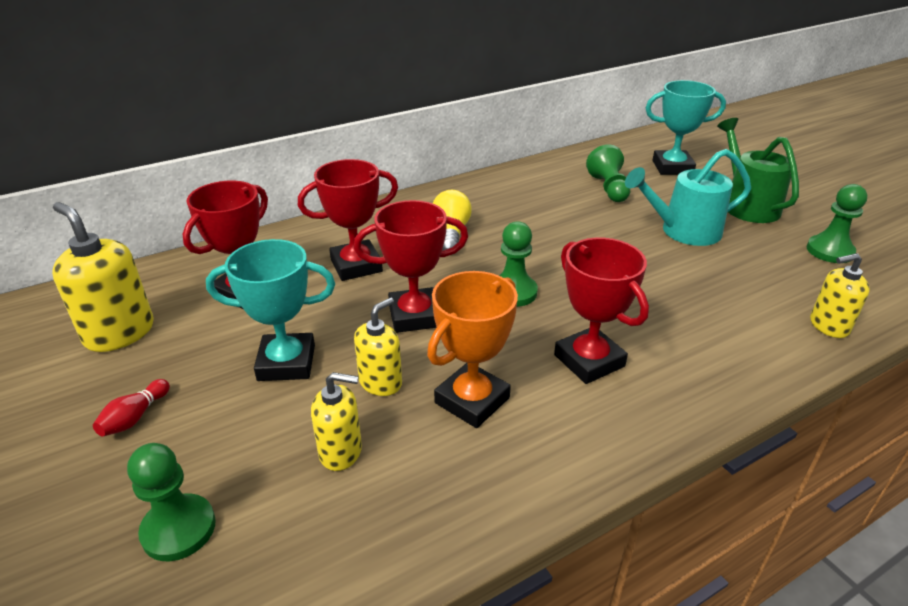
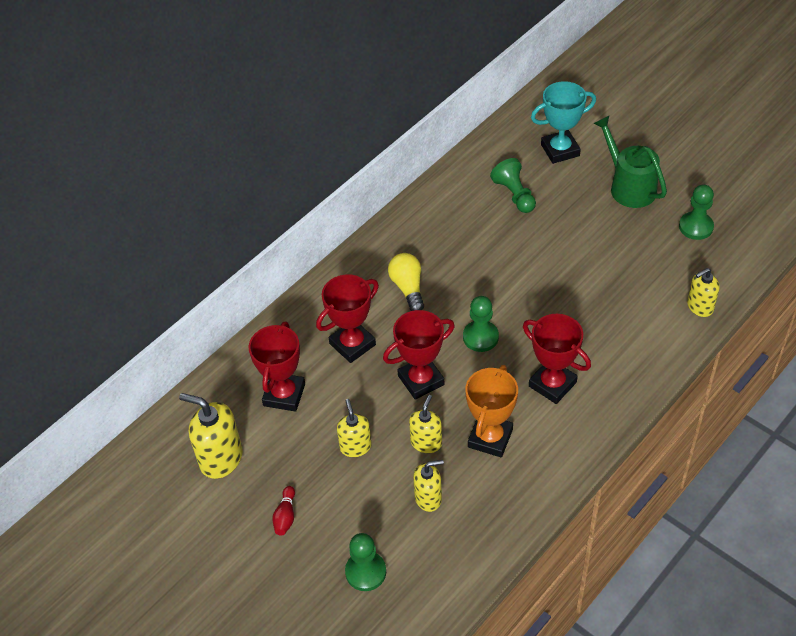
camera: 15 degrees left, 15 degrees up
(286, 363) = (355, 446): turquoise trophy -> yellow soap dispenser
(683, 231) = (586, 234): turquoise watering can -> none

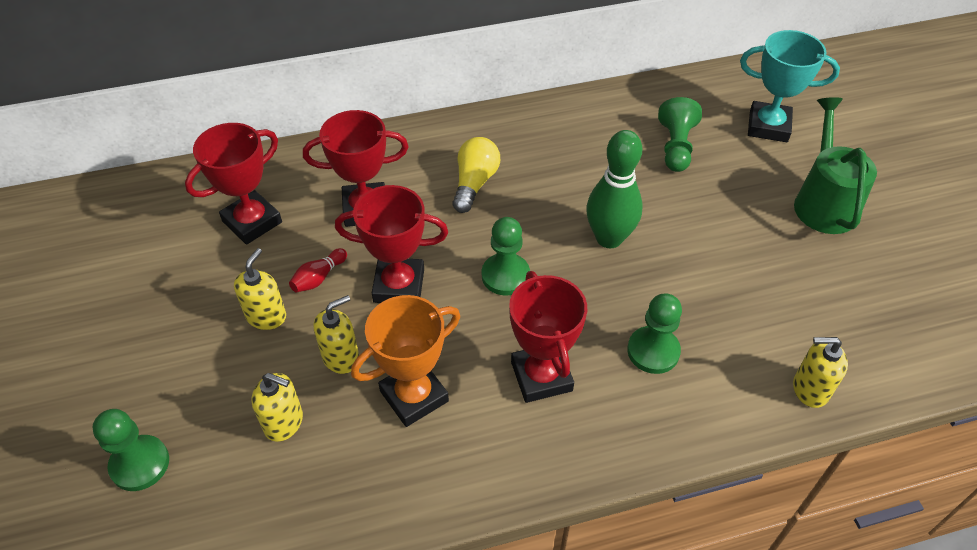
camera: 30 degrees right, 0 degrees up
(221, 458) = (133, 249): yellow soap dispenser -> none
(285, 516) = (128, 347): red bowling pin -> red bowling pin (319, 278)
(522, 279) = (609, 238): none -> green bowling pin
(696, 227) = (878, 290): green pawn -> green pawn (653, 351)

